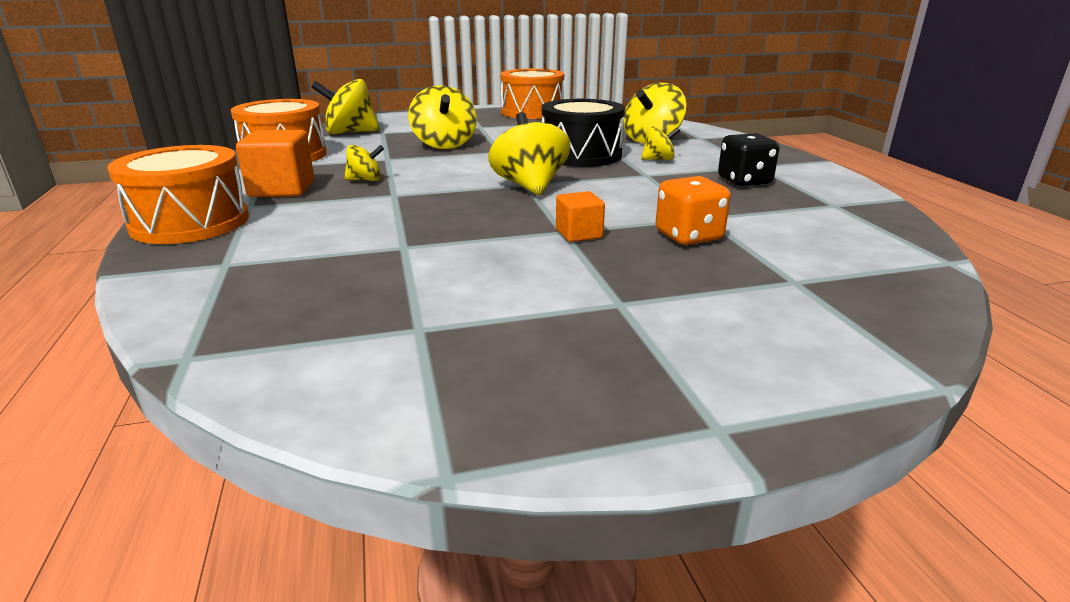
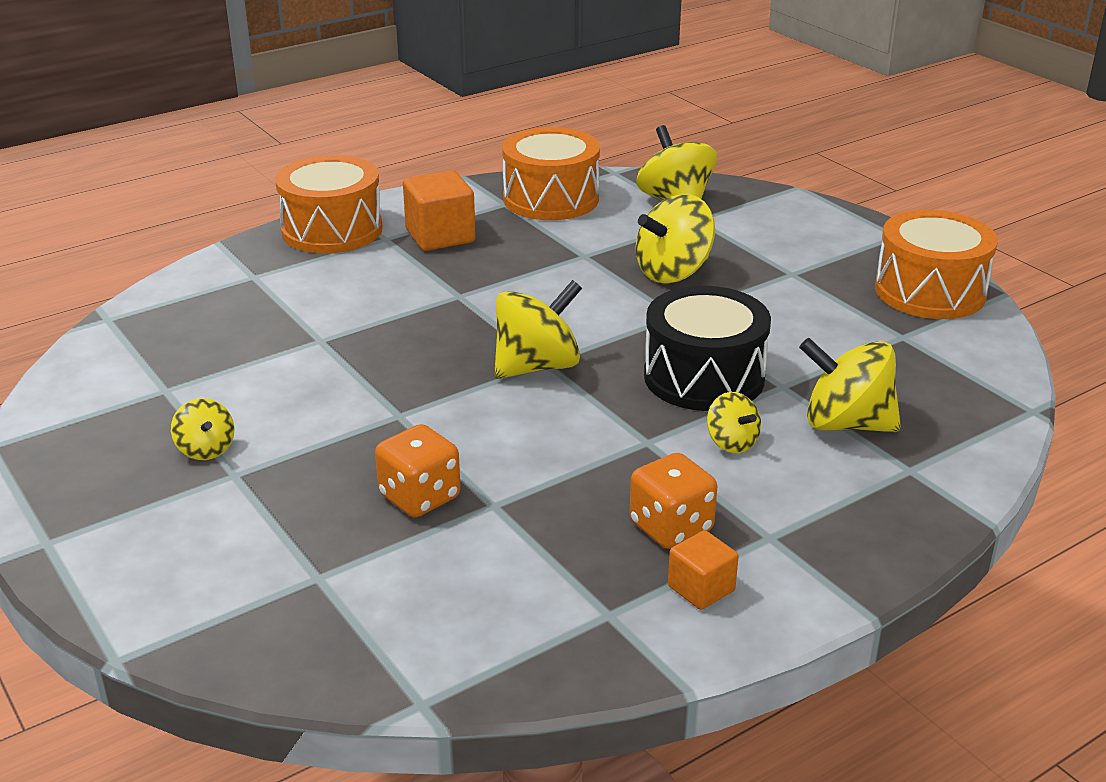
camera: 70 degrees right, 5 degrees up
(365, 180) = (495, 267): yellow spinning top -> yellow spinning top (206, 449)
(579, 234) = (394, 426): orange cube -> orange cube (701, 588)
(744, 181) = (671, 527): black dice -> orange dice

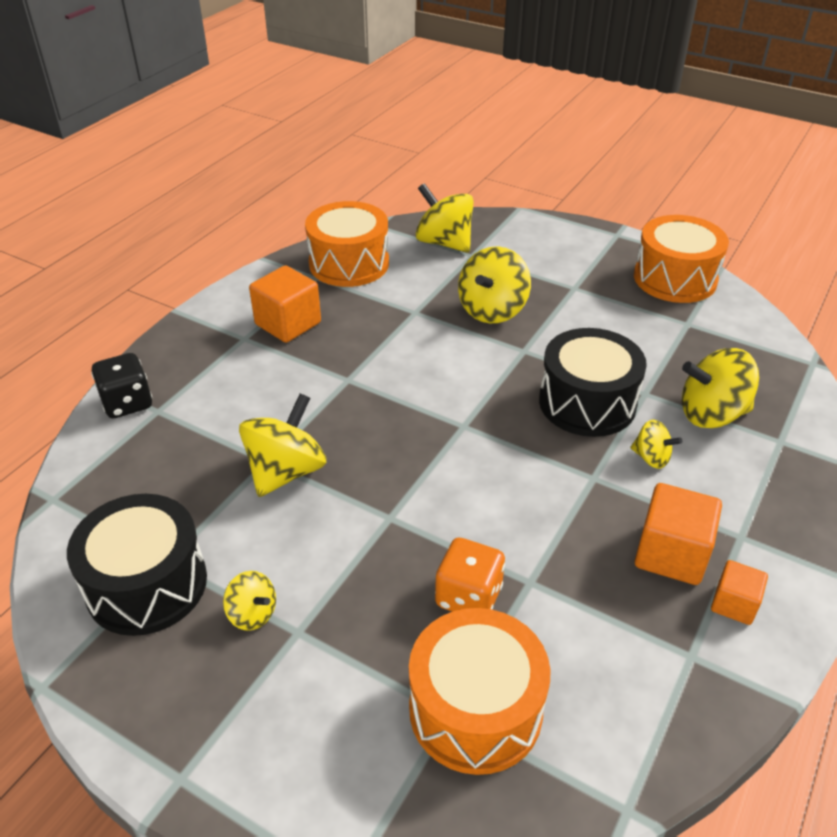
camera: 25 degrees left, 10 degrees up
(134, 402) = (147, 584): none -> black drum
(231, 264) = (127, 403): none -> black dice
(332, 230) = (191, 342): orange drum -> orange drum (475, 709)
(537, 366) = (460, 432): yellow spinning top -> yellow spinning top (286, 471)
(671, 527) = (671, 554): orange dice -> orange cube

